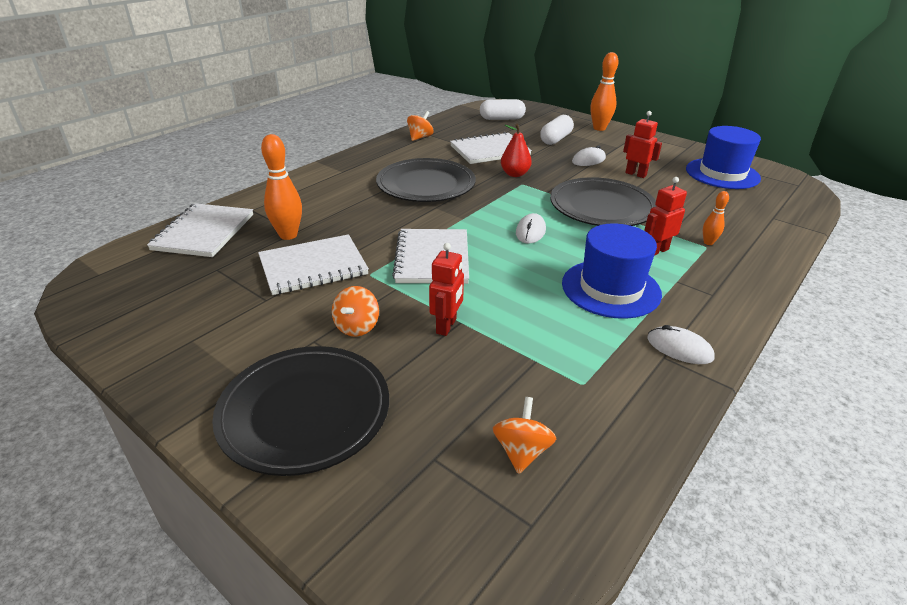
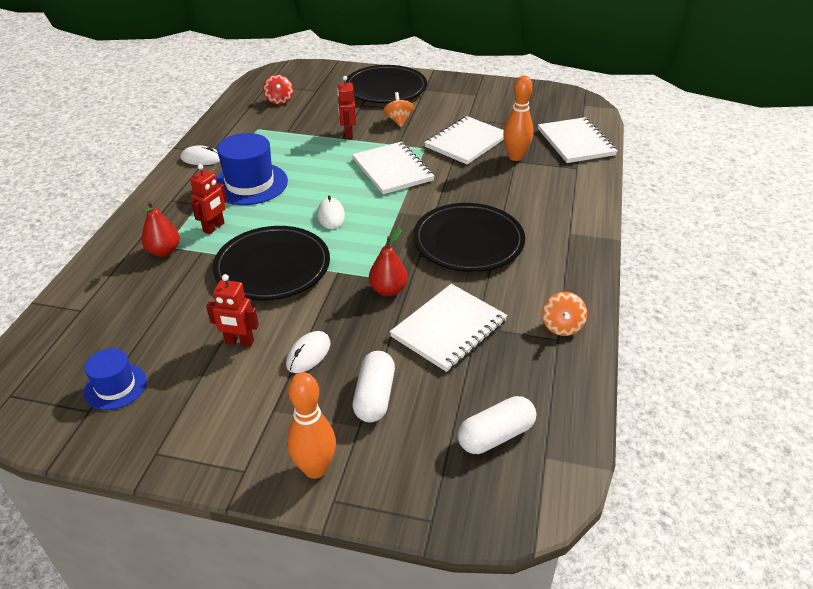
camera: 155 degrees right, 5 degrees up
(521, 451) = (279, 100): orange spinning top -> red spinning top
(708, 242) = (164, 251): orange bowling pin -> red pear
(722, 173) = (115, 386): blue hat -> blue hat, size x0.58

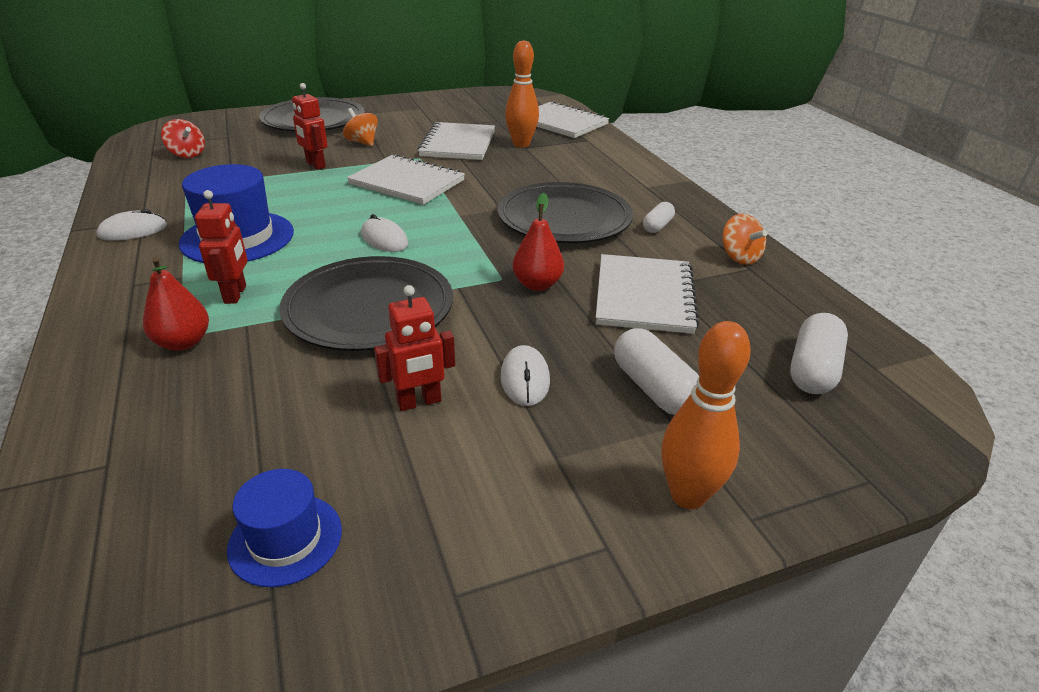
camera: 35 degrees left, 5 degrees down
(532, 274) = (657, 226): none -> white capsule

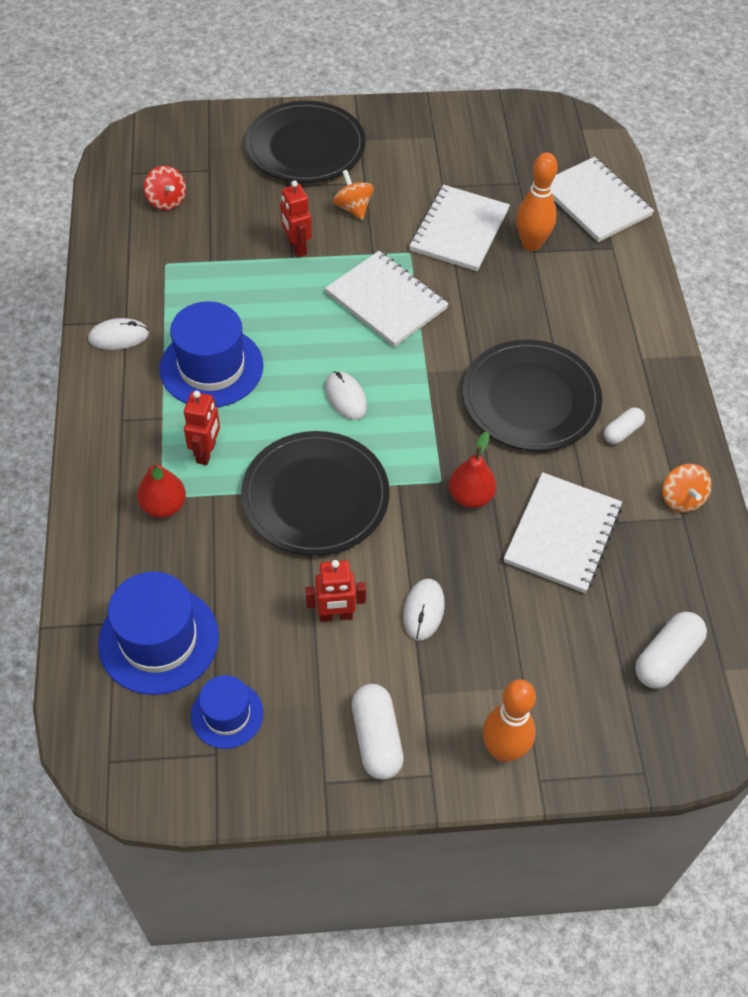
camera: 15 degrees right, 20 degrees up
(175, 471) = (158, 640): none -> blue hat
(653, 388) = (522, 646): white capsule -> white capsule (376, 738)

